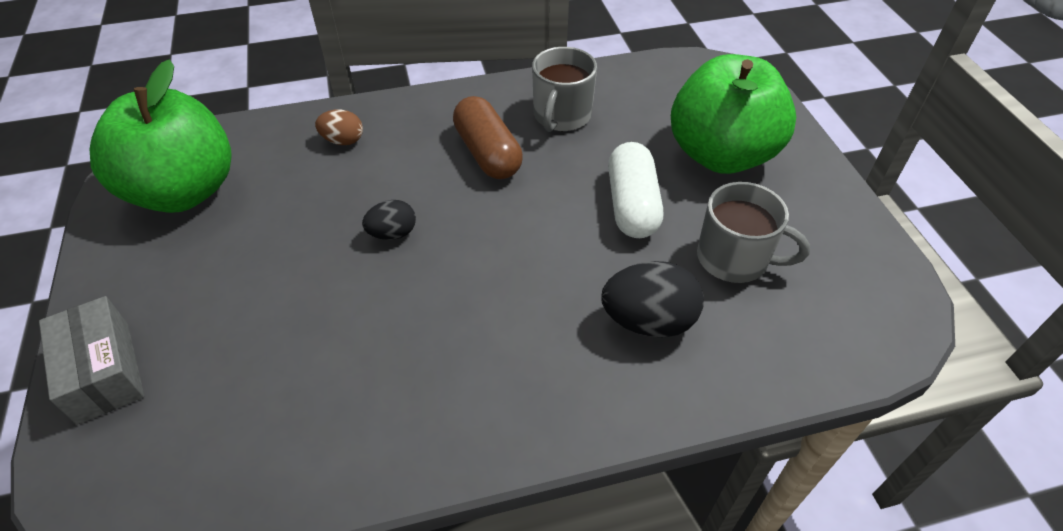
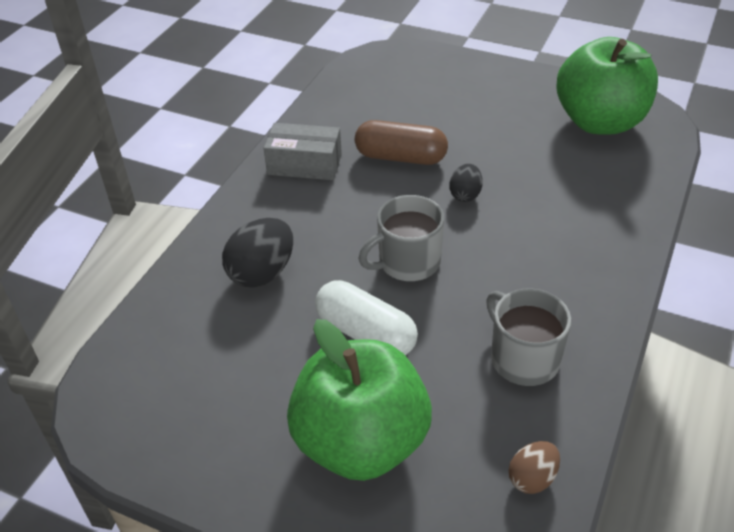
camera: 130 degrees right, 5 degrees down
(104, 371) = (461, 68): grey box -> grey box (304, 164)
(343, 141) = (600, 208): brown egg -> brown egg (532, 478)
(487, 153) = (511, 281): brown capsule -> brown capsule (401, 157)
(734, 258) = (253, 356): grey mug -> grey mug (407, 262)

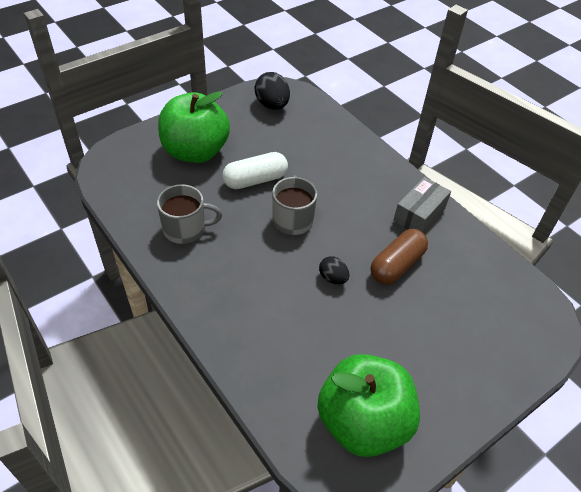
camera: 115 degrees right, 5 degrees up
(262, 273) = (330, 161): black egg -> black egg (272, 105)
(532, 478) = (124, 194): brown egg -> none

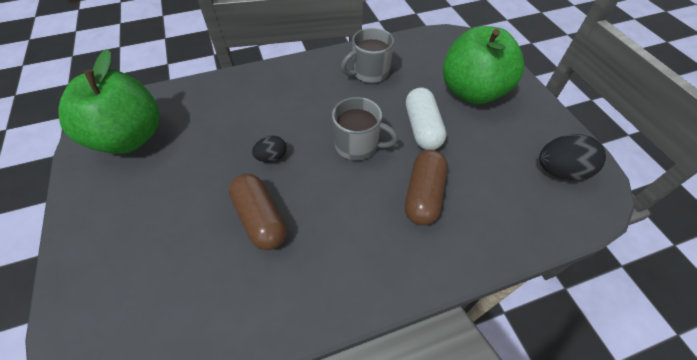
camera: 110 degrees right, 5 degrees up
(185, 229) = (369, 72): grey mug -> grey mug turned 45 degrees clockwise
(327, 172) = (423, 195): none -> brown capsule
(419, 214) = (325, 276): grey box -> none

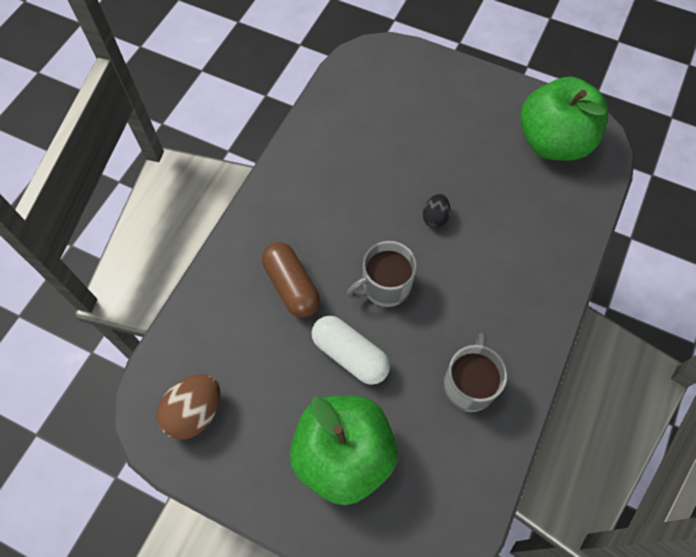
camera: 135 degrees right, 10 degrees up
(260, 219) = (384, 173): brown capsule -> none
(560, 171) = (195, 412): black egg -> brown egg

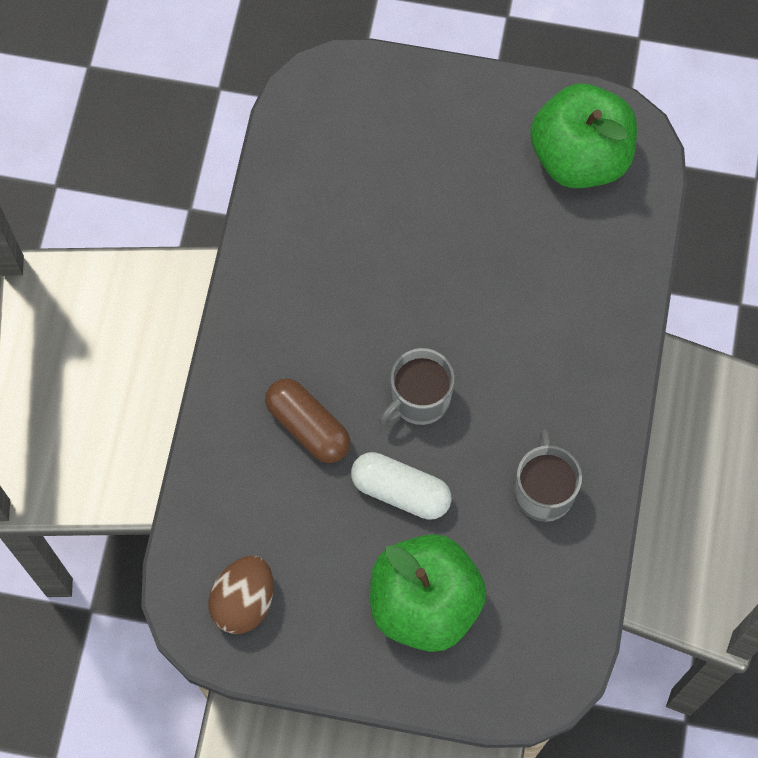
camera: 15 degrees left, 5 degrees up
(435, 217) = (457, 296): black egg -> none

